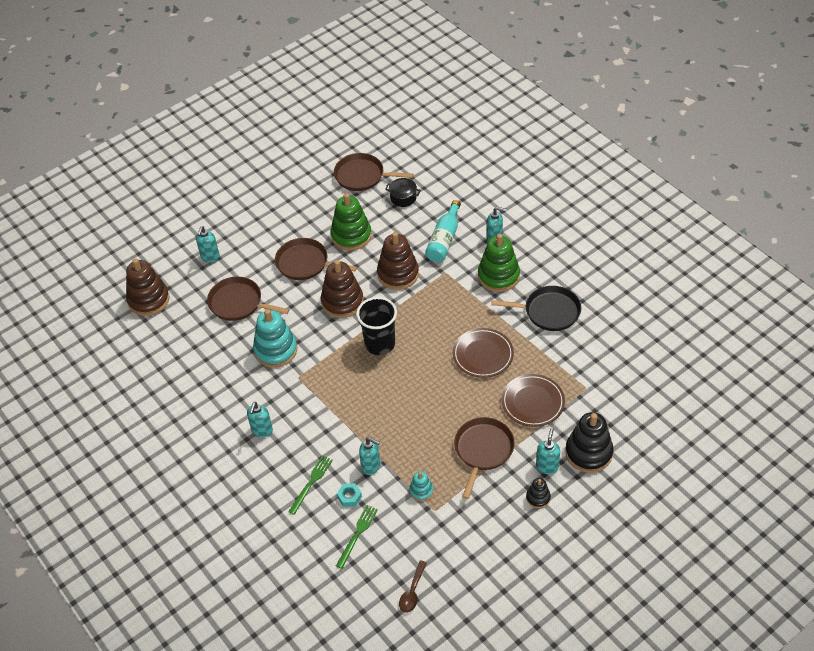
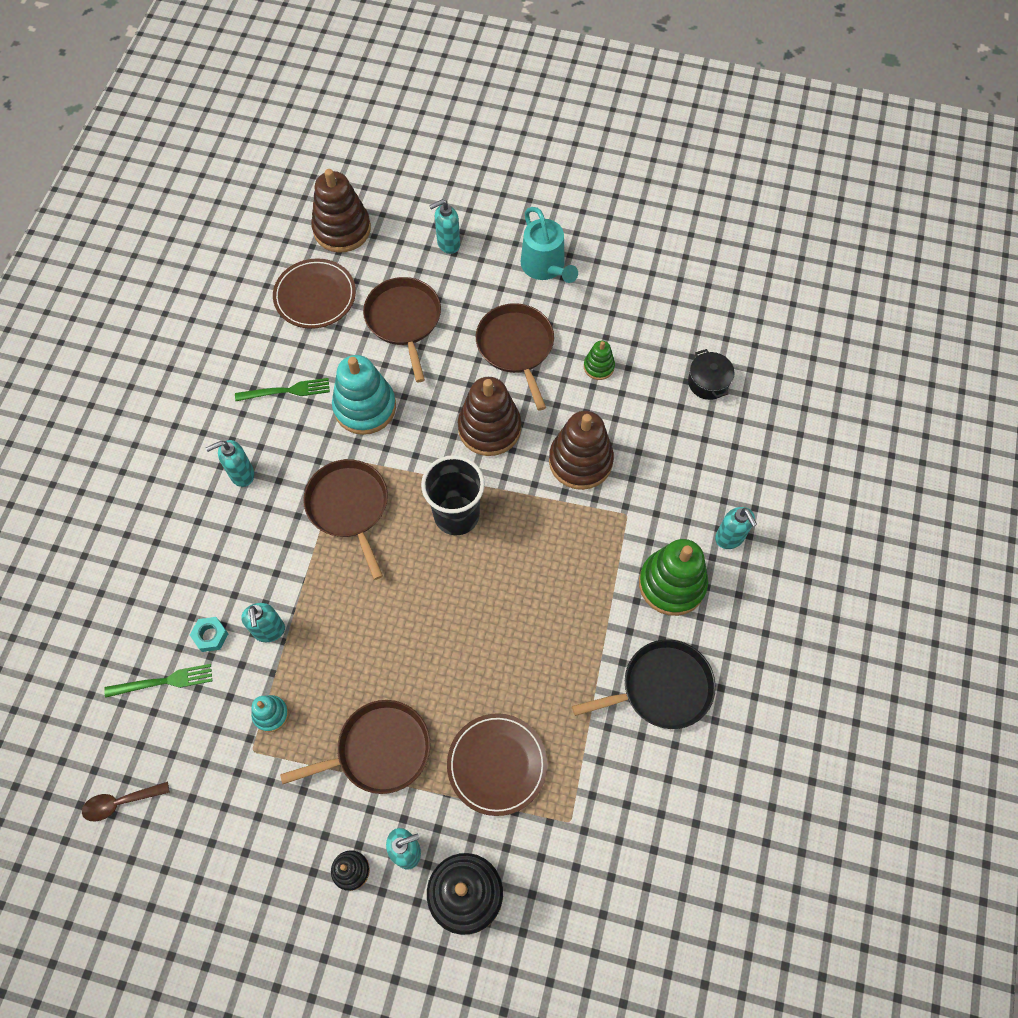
camera: 50 degrees right, 15 degrees up
(269, 223) = (545, 267): none -> turquoise watering can
(311, 483) = (204, 579): green fork -> green fork (287, 391)
(351, 235) = (598, 366): green stacking toy -> green stacking toy, size x0.50
(362, 176) = (703, 312): brown pan -> brown pan (349, 507)
(444, 239) = (679, 477): turquoise bottle -> none
(483, 355) = (528, 650): brown plate -> brown plate (315, 296)
(549, 312) = (662, 688): black pan -> black pan turned 75 degrees counterclockwise

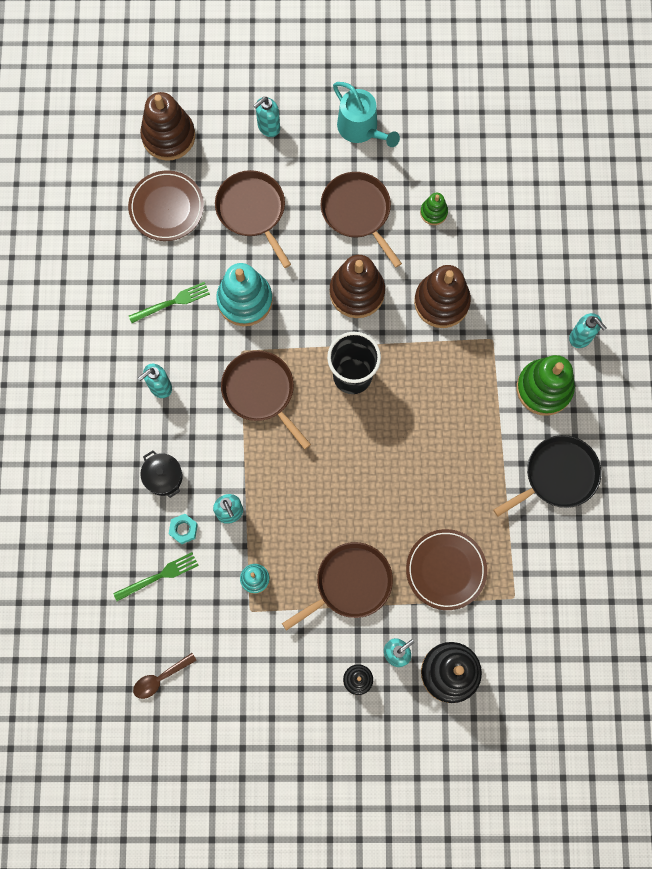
camera: 15 degrees left, 10 degrees up
(708, 382) = (529, 204): black pot -> black pot (163, 477)

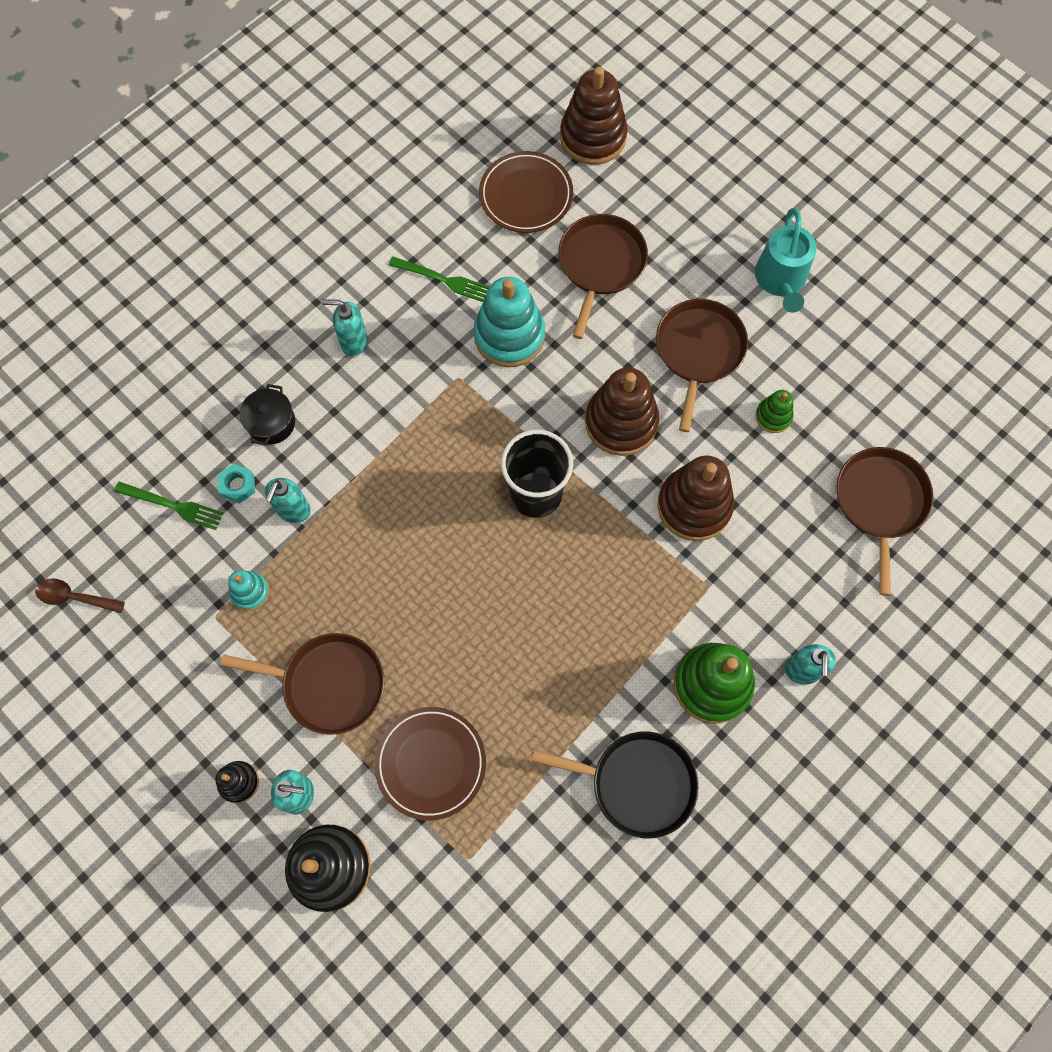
camera: 45 degrees right, 5 degrees down
(261, 392) = (436, 429): brown pan -> brown pan (880, 502)
(268, 127) = (692, 205): turquoise soap dispenser -> none

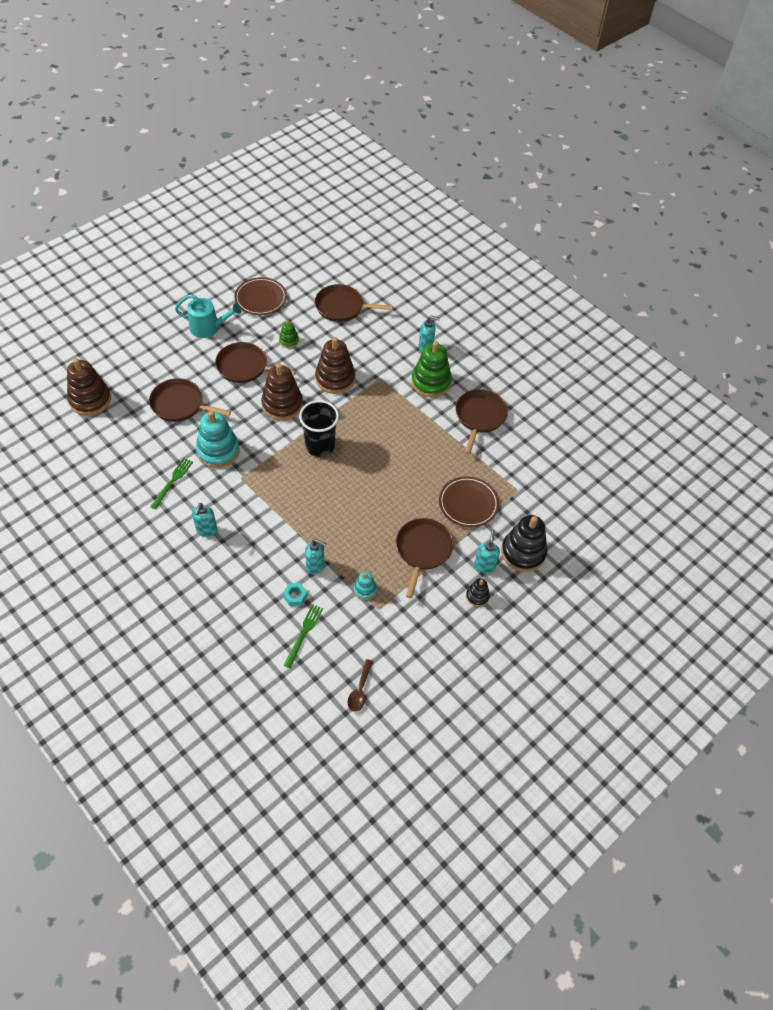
camera: 90 degrees left, 15 degrees down
(271, 423) = (255, 577): black pot -> none
(526, 195) = (123, 436): brown plate -> brown plate (260, 298)
(637, 783) = (479, 417): black pan -> brown pan

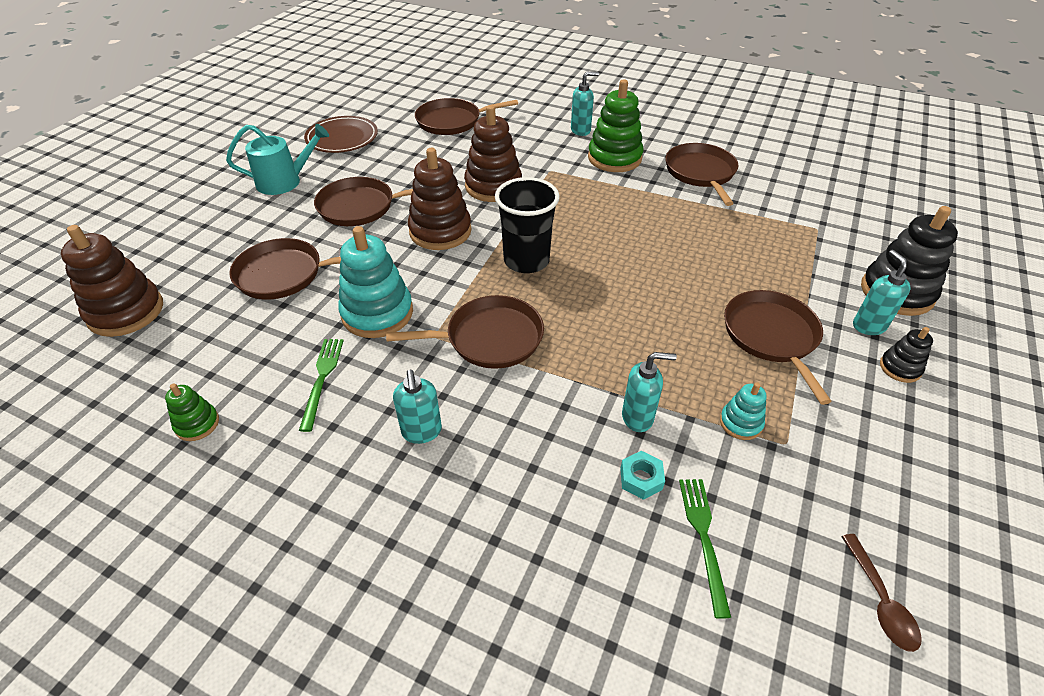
camera: 20 degrees left, 10 degrees down
(268, 490) = (489, 338): none -> brown pan
(289, 341) = (406, 167): green stacking toy -> green stacking toy (197, 424)
(468, 503) = (775, 262): brown plate -> none

